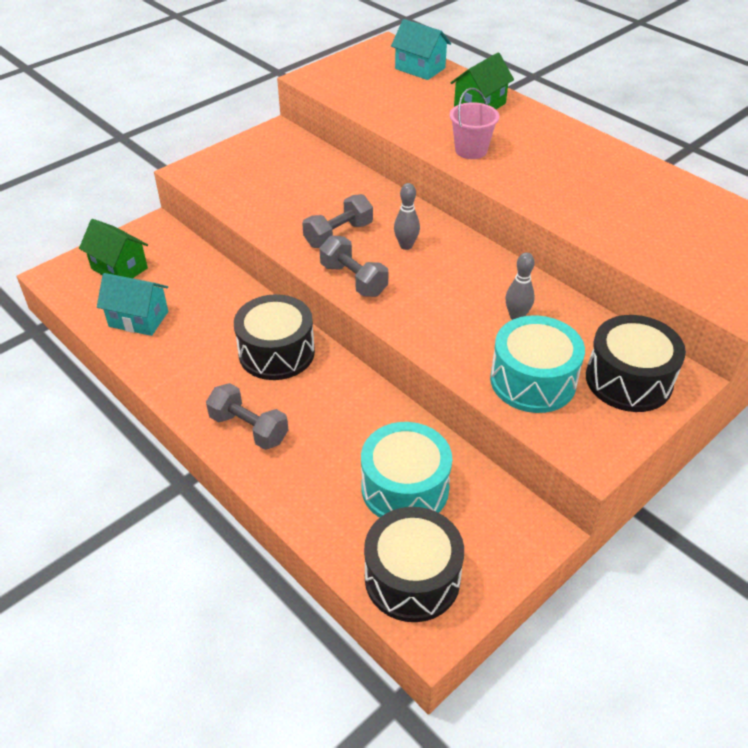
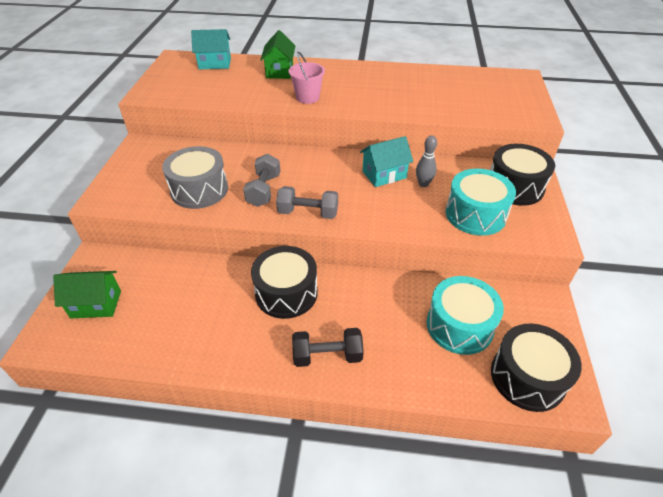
camera: 40 degrees left, 0 degrees up
(138, 319) = (156, 332): turquoise house -> turquoise house (384, 174)
(249, 428) = (327, 356): grey dumbbell -> black dumbbell
(280, 204) = (199, 190): none -> grey drum
(406, 245) = (314, 176): grey bowling pin -> none

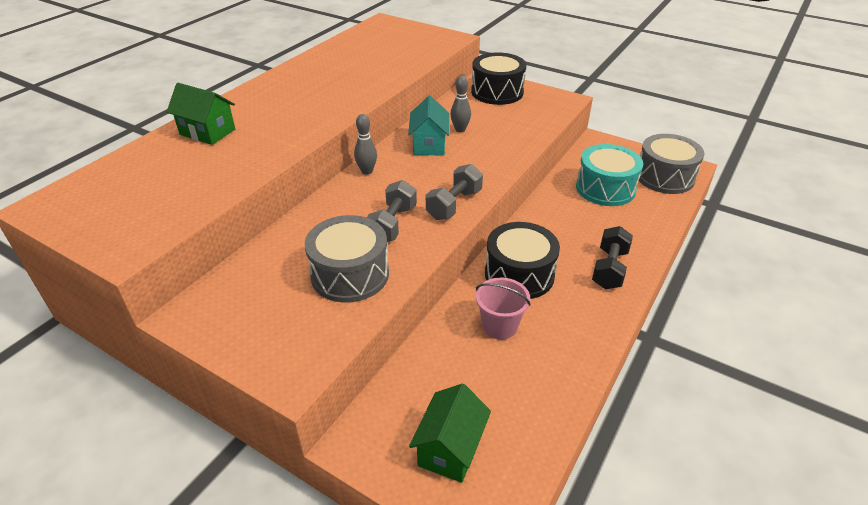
camera: 65 degrees left, 5 degrees down
(215, 63) = (116, 174): turquoise house -> none
(264, 190) = (392, 224): grey dumbbell -> grey dumbbell turned 75 degrees clockwise
(307, 97) = (293, 128): pink bucket -> pink bucket (499, 326)
(322, 157) = (367, 171): none -> grey bowling pin
(475, 214) = (519, 120): turquoise drum -> none
(527, 377) = (664, 177): black drum -> grey drum

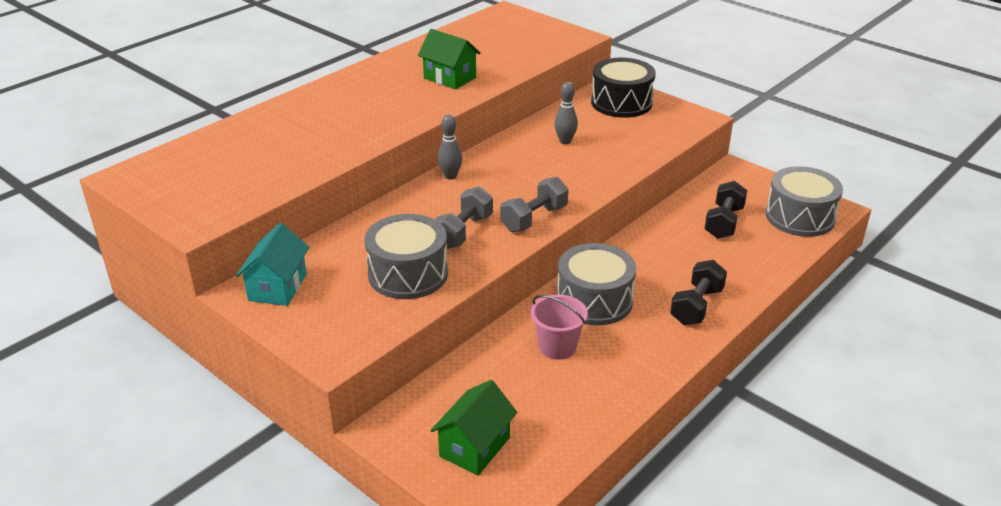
camera: 10 degrees right, 5 degrees down
(207, 132) = (290, 120): green house -> green house (450, 78)
(429, 145) = (525, 154): turquoise house -> turquoise house (277, 287)
(519, 274) = (594, 300): black drum -> grey drum
(605, 188) = (724, 223): turquoise drum -> black dumbbell

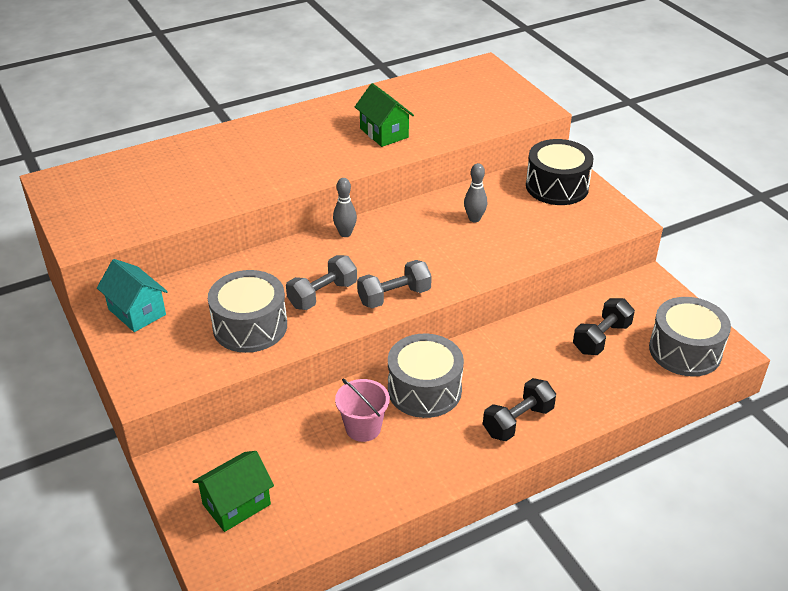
camera: 20 degrees right, 5 degrees up
(277, 287) = (137, 312): turquoise house -> turquoise house turned 75 degrees counterclockwise

